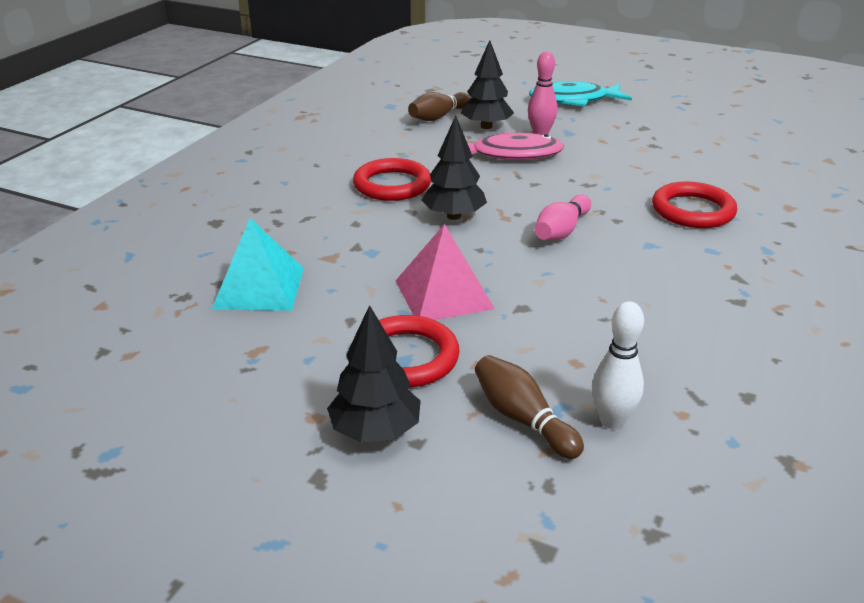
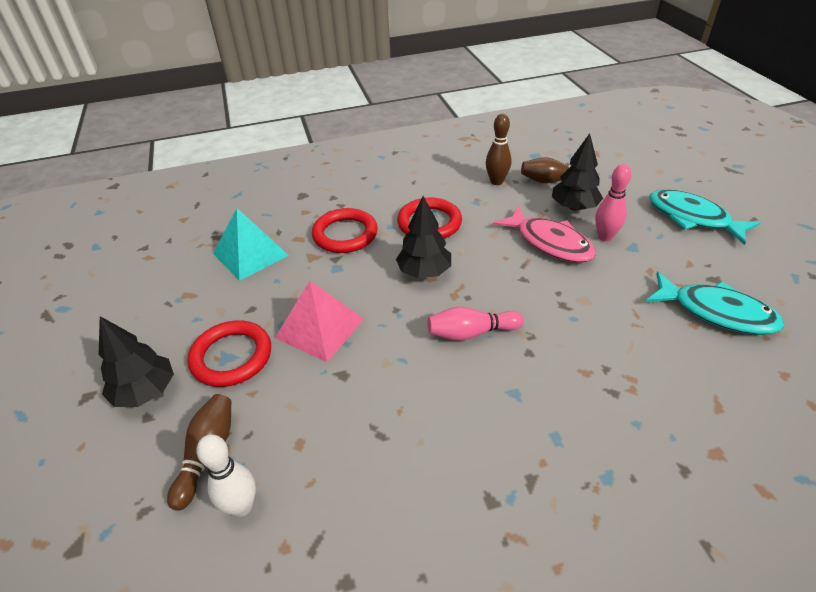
camera: 50 degrees right, 10 degrees up
(393, 135) = (496, 181): none -> brown bowling pin
(675, 143) = (716, 312): none -> turquoise fish
(693, 210) = (609, 389): red ring -> red ring (345, 234)

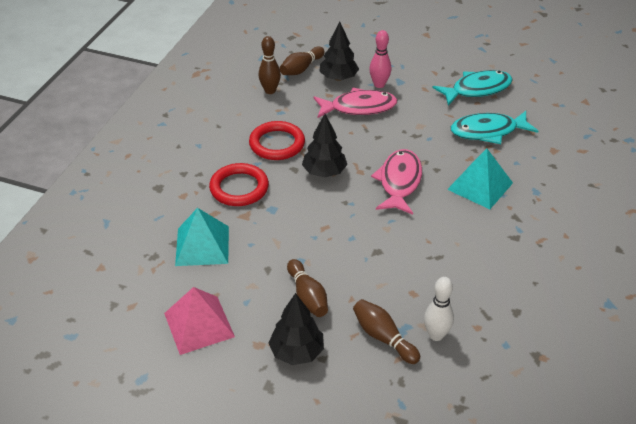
camera: 55 degrees left, 0 degrees up
(231, 356) = (307, 296): red ring -> brown bowling pin
(319, 328) = (325, 243): pink pyramid -> pink pyramid (199, 325)
(471, 333) = (399, 182): pink bowling pin -> pink fish
(547, 409) = (480, 186): none -> turquoise pyramid
(692, 218) = (402, 45): turquoise fish -> turquoise fish (488, 131)

